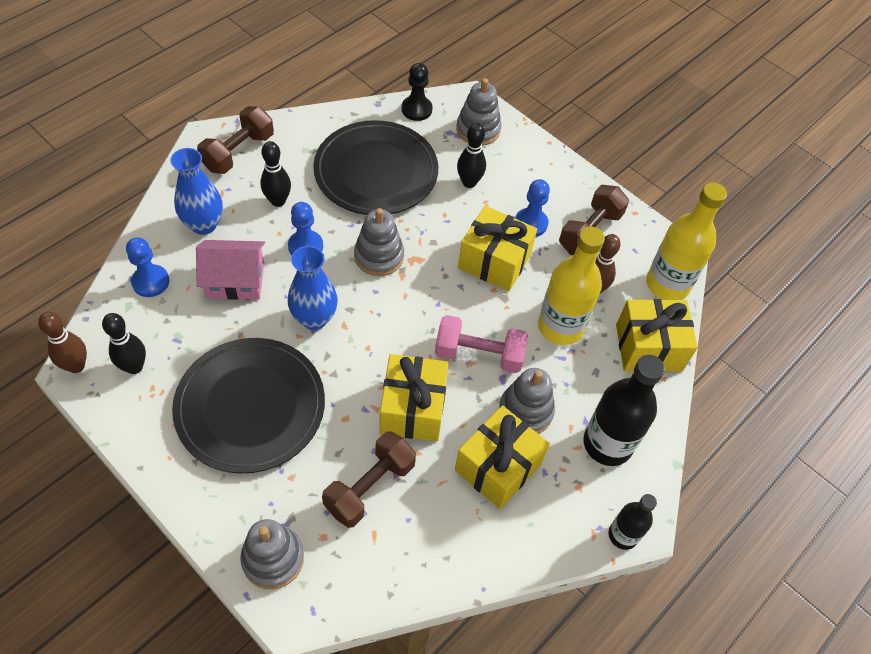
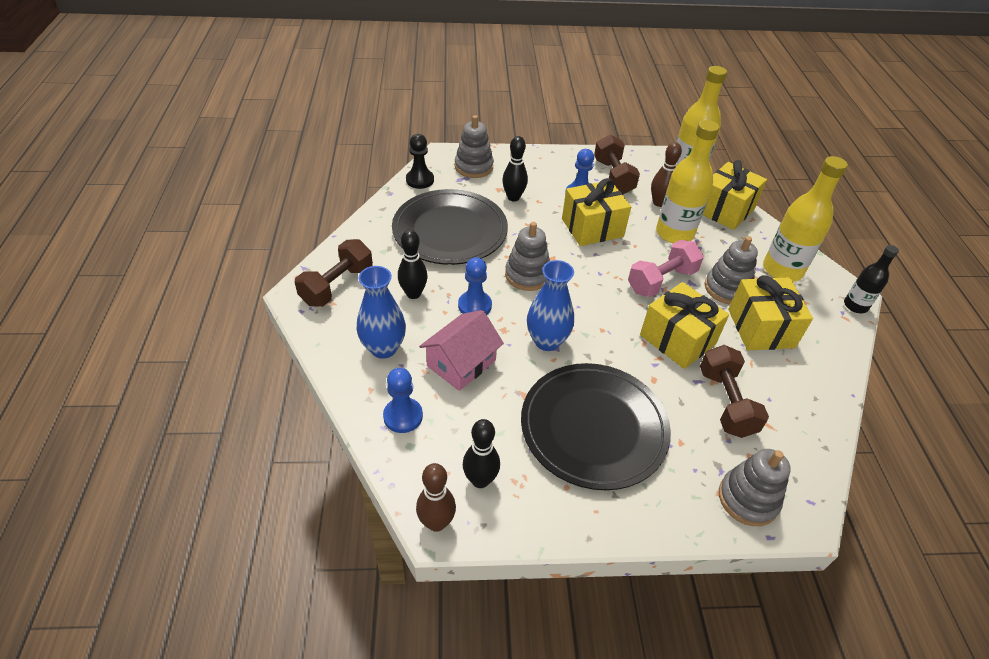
camera: 45 degrees left, 10 degrees down
(238, 152) = (337, 285): brown dumbbell -> brown dumbbell turned 45 degrees clockwise
(607, 444) = (782, 270): black bottle -> yellow bottle

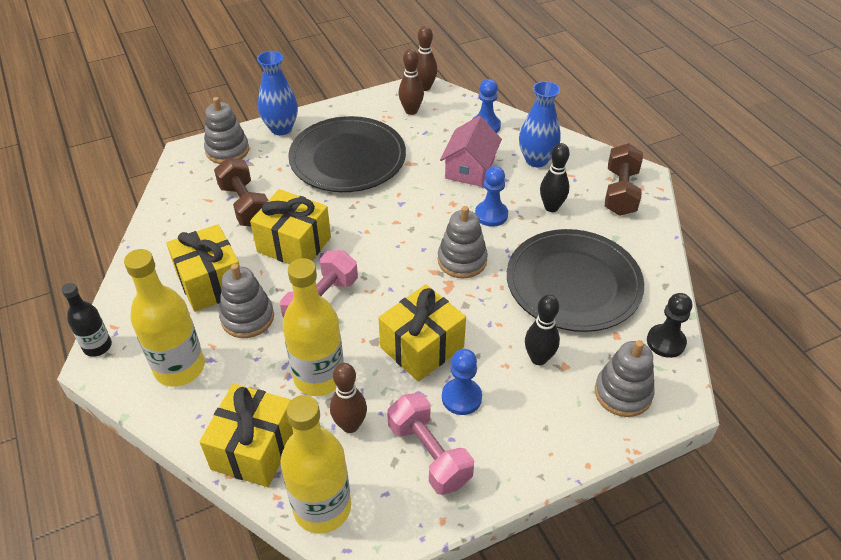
camera: 160 degrees right, 0 degrees up
(480, 480) = (411, 111): black bowling pin -> brown bowling pin
(547, 341) = (411, 205): blue vase -> blue vase (281, 128)
(613, 177) = (429, 454): brown dumbbell -> pink dumbbell

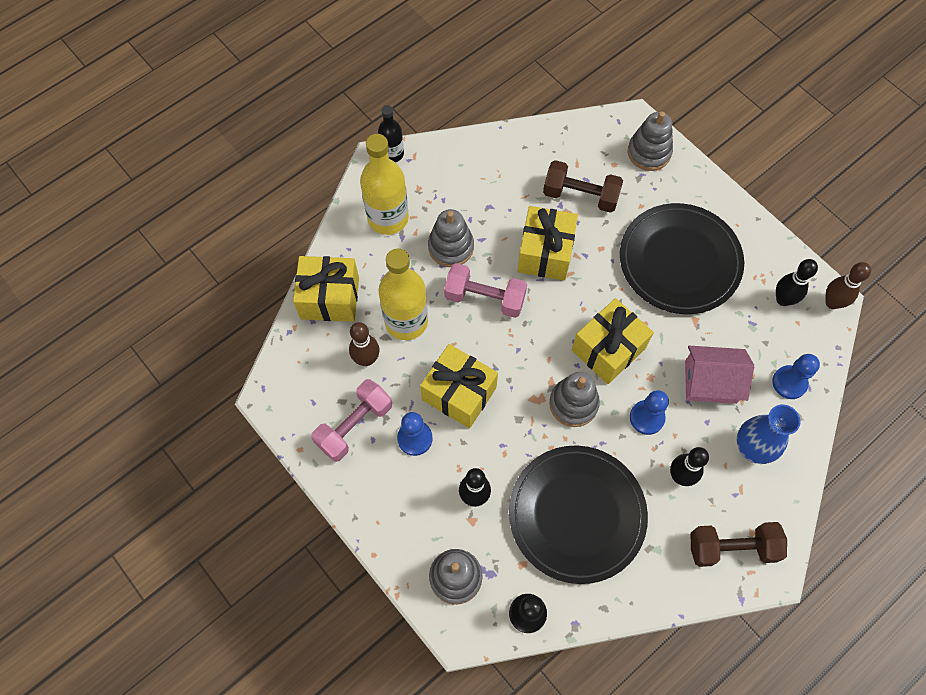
camera: 75 degrees right, 20 degrees up
(211, 283) = (480, 205): yellow gift -> yellow gift (608, 349)
(245, 205) = (580, 196): brown dumbbell -> brown dumbbell turned 60 degrees clockwise
(281, 128) = (701, 186): blue vase -> none
(322, 508) = (292, 361): yellow bottle -> none
(411, 111) = (783, 299): brown bowling pin -> black bowling pin

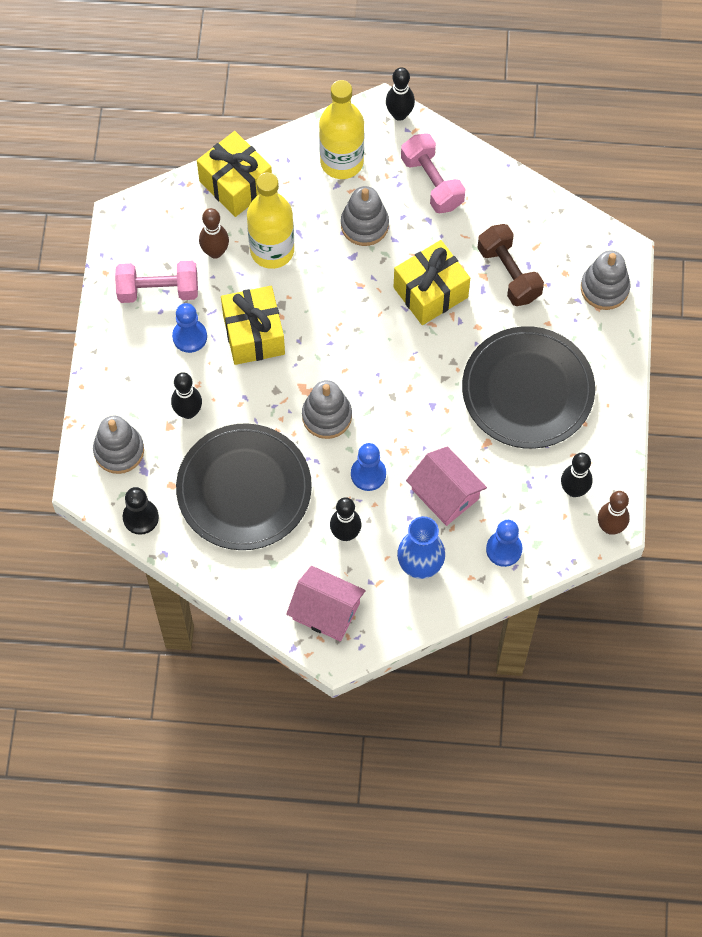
camera: 45 degrees right, 0 degrees up
(392, 154) = (399, 114): black bottle -> black bowling pin
(485, 298) = (347, 285): pink dumbbell -> pink dumbbell (432, 182)
(608, 349) = (396, 403): yellow gift -> none
(732, 547) = (326, 611): brown dumbbell -> pink house

